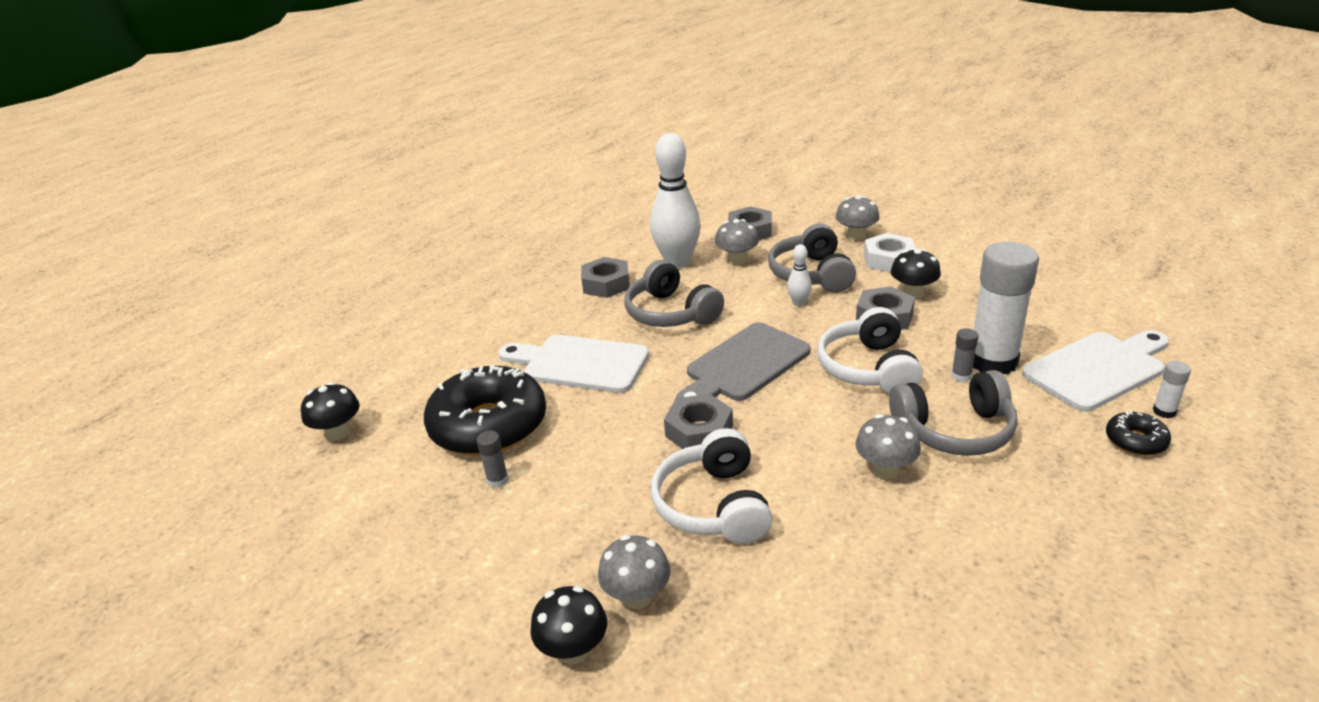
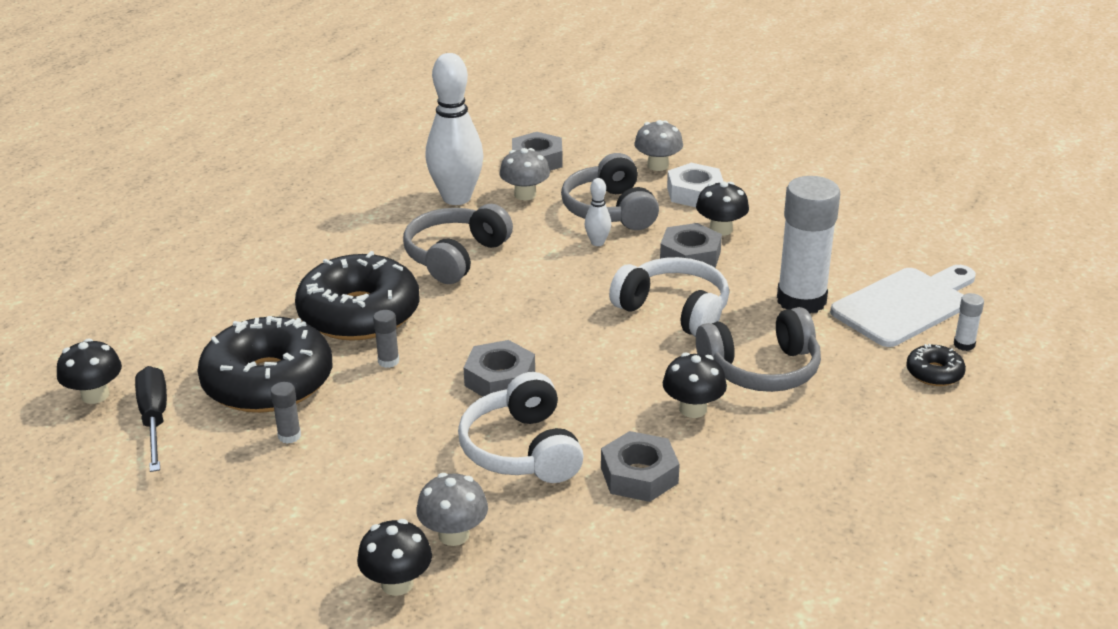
camera: 10 degrees left, 0 degrees up
(382, 458) = (154, 419): none -> black screwdriver
(579, 363) = (359, 314): white cutting board -> black donut
(606, 284) = (376, 224): grey nut -> grey nut (639, 475)
(670, 313) = (455, 256): grey headphones -> grey headphones turned 75 degrees clockwise
(743, 365) = (541, 311): grey cutting board -> none
(868, 368) = (674, 310): white headphones -> white headphones turned 135 degrees clockwise
(885, 469) = (693, 409): grey mushroom -> black mushroom
(961, 376) = (769, 316): grey glue stick -> grey glue stick (388, 361)

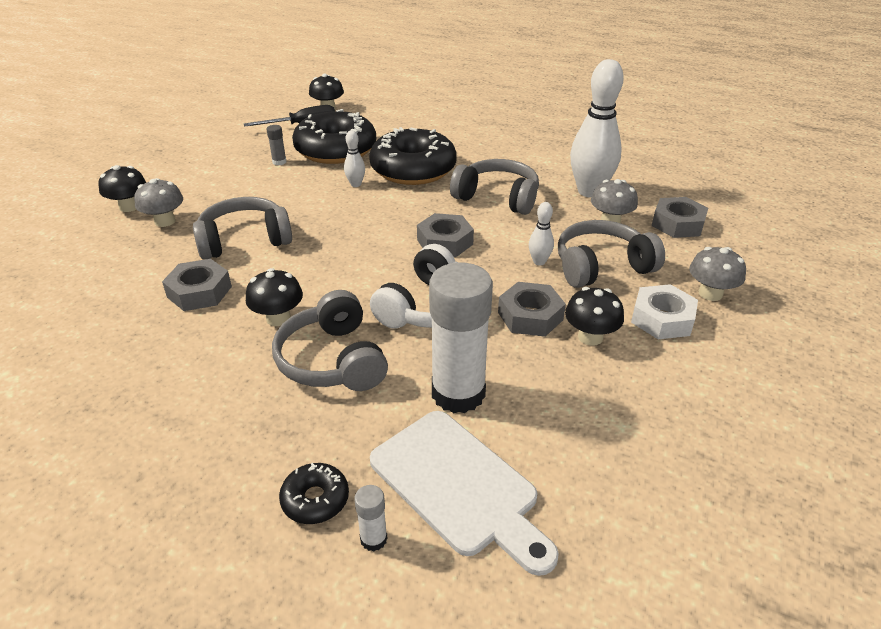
camera: 85 degrees right, 5 degrees up
(388, 361) = (356, 184): grey glue stick -> white bowling pin
(500, 379) = (331, 227): grey nut -> grey nut (445, 242)
(522, 450) = (244, 240): white headphones -> grey headphones

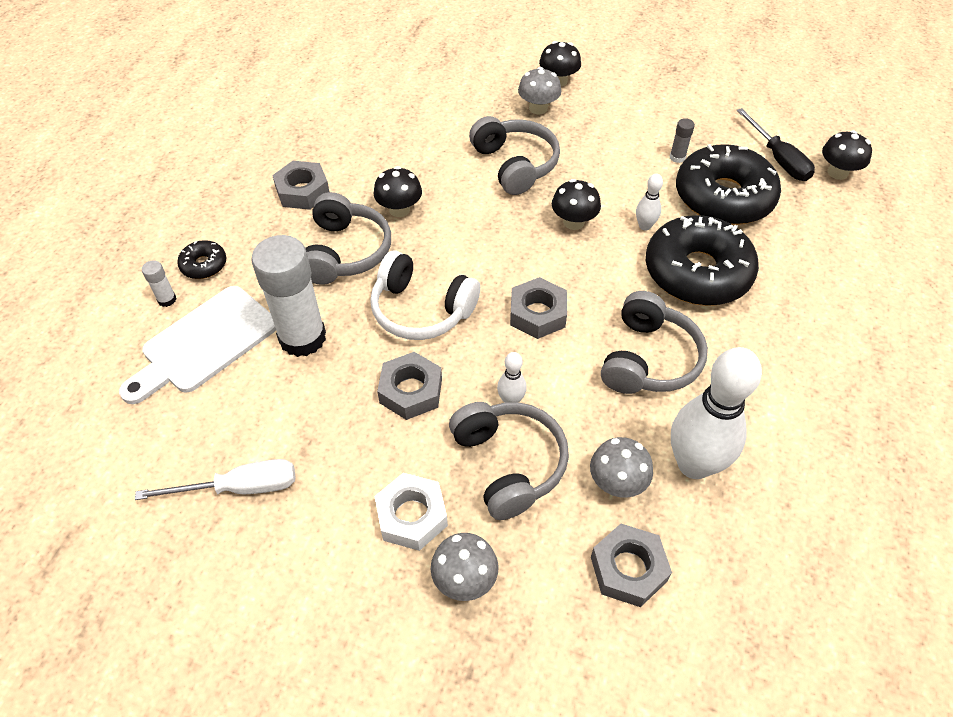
camera: 85 degrees right, 15 degrees up
(199, 292) = (432, 156): grey nut -> grey nut (302, 191)
(332, 360) = (345, 252): grey headphones -> grey headphones turned 120 degrees clockwise
(590, 337) = (379, 442): black mushroom -> black mushroom (573, 222)
(659, 436) = (239, 488): none -> white screwdriver

